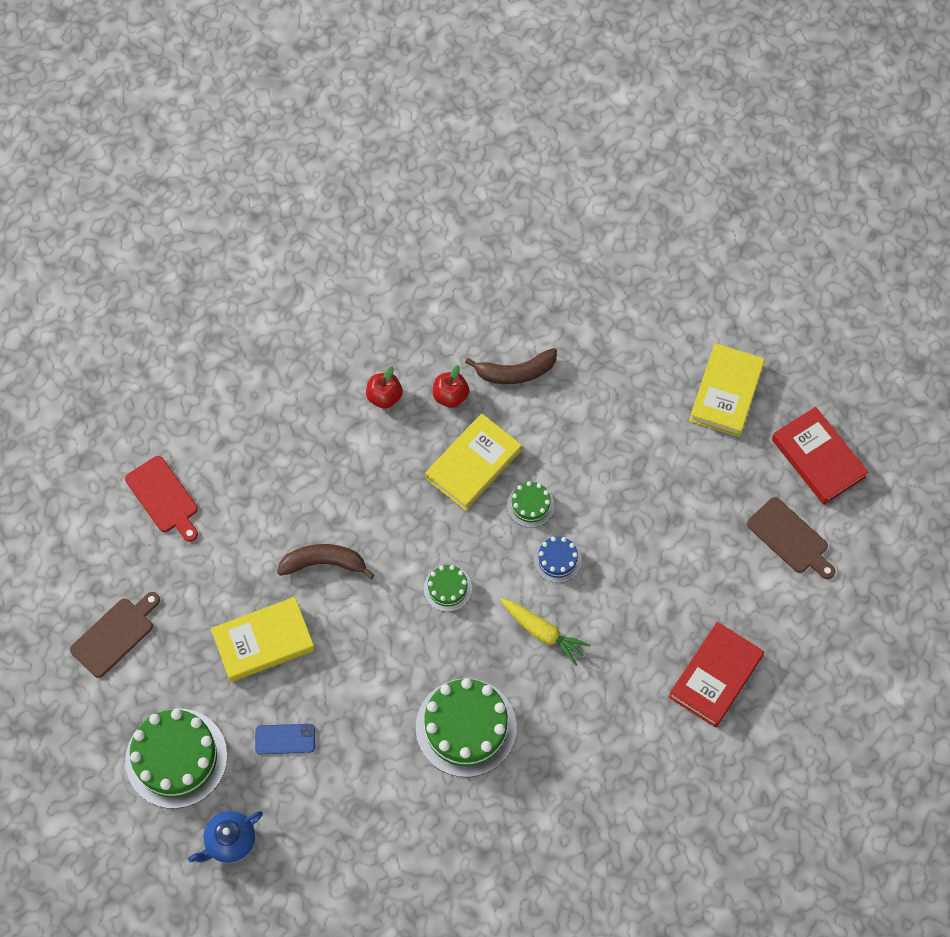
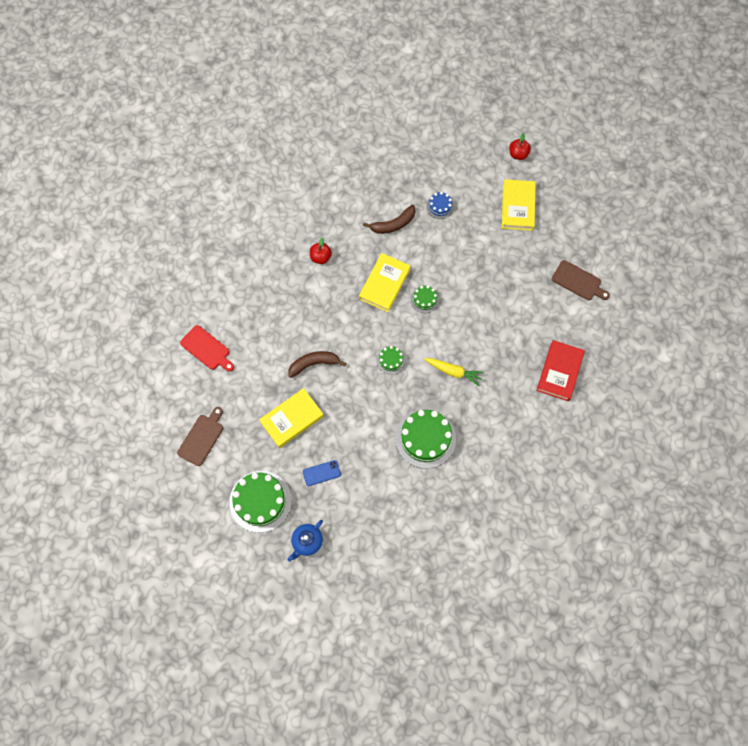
camera: 15 degrees left, 5 degrees up
(450, 396) = (359, 247): red apple -> red apple (518, 154)
(557, 560) = (449, 327): blue cake -> blue cake (440, 206)
(818, 458) = (580, 232): red book -> none

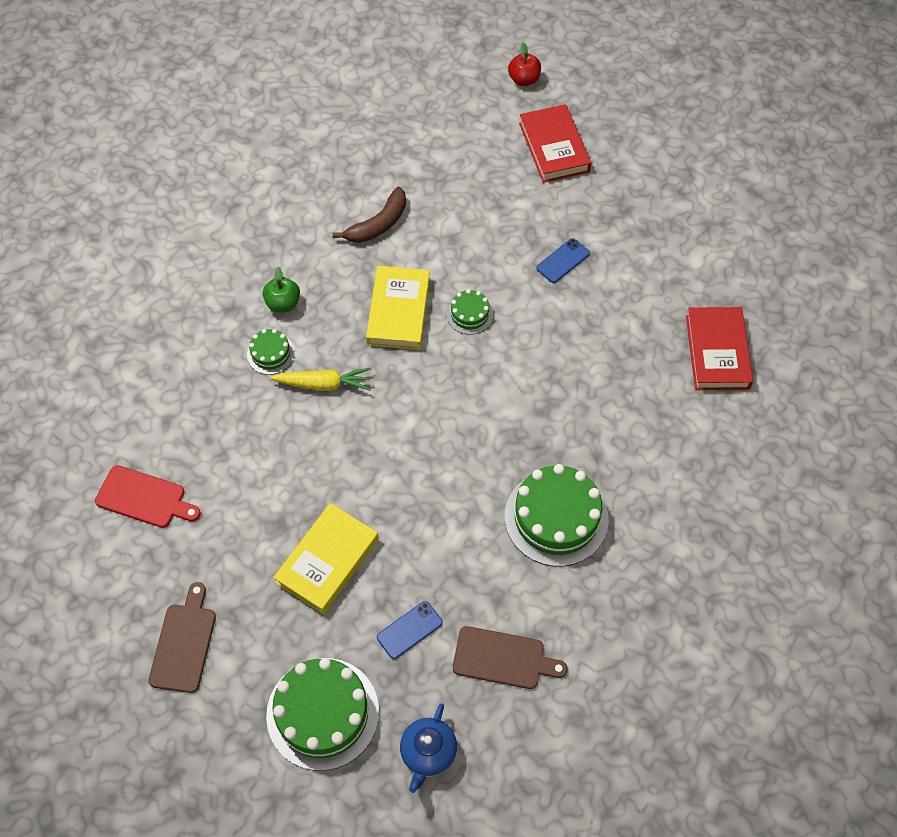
camera: 20 degrees left, 10 degrees down
(314, 364) = (332, 463): brown banana -> none
(320, 257) = (283, 303): red apple -> green apple
(391, 360) = (453, 418): green cake -> green cake (270, 353)
(440, 206) = (439, 180): blue cake -> none
(453, 372) = (558, 403): yellow carrot -> yellow carrot (324, 384)
(492, 284) = (563, 261): none -> blue phone
(518, 207) = (554, 147): yellow book -> red book
(578, 281) = (686, 220): brown cutting board -> brown cutting board (503, 659)

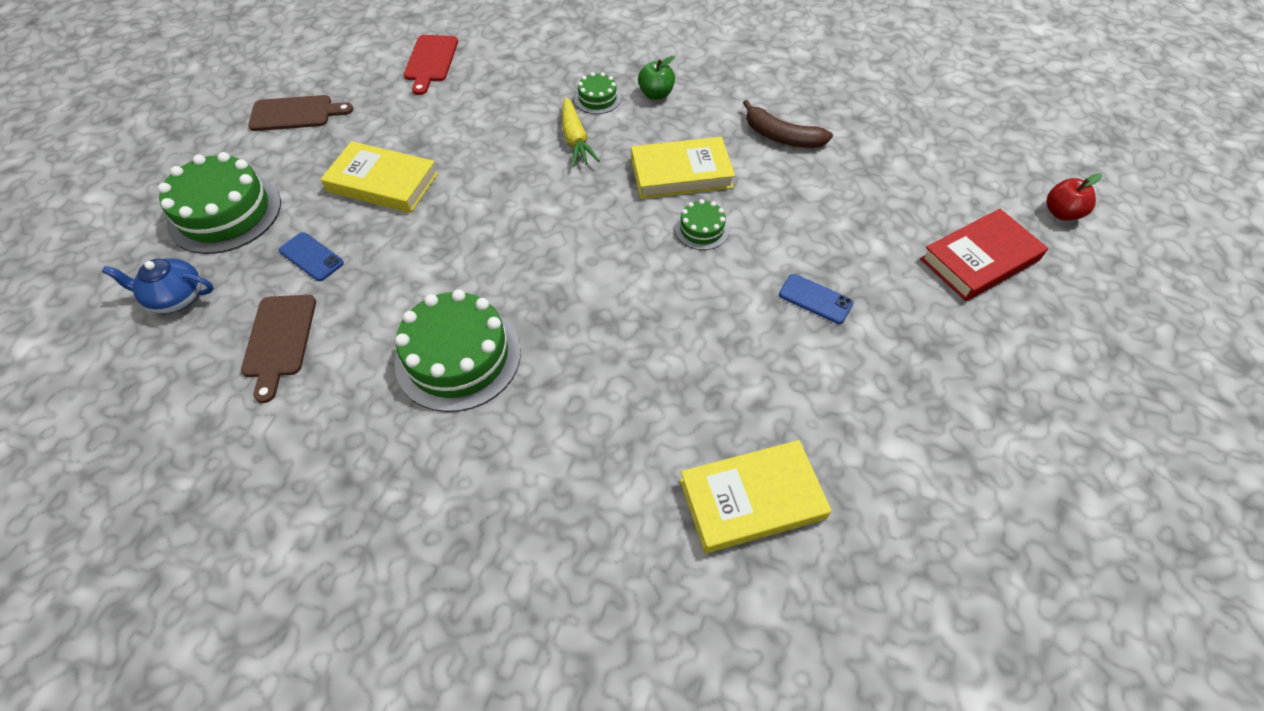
camera: 75 degrees right, 5 degrees down
(717, 352) = (752, 499): red book -> yellow book

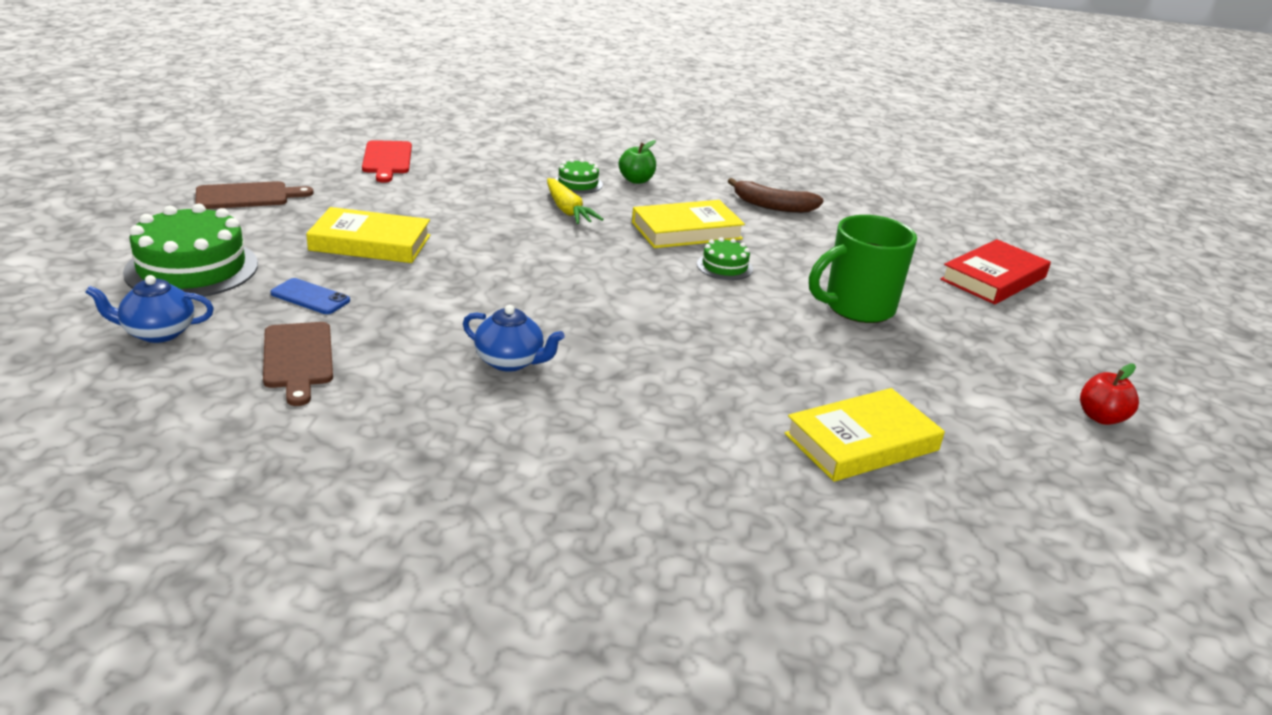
camera: 15 degrees left, 25 degrees down
(458, 357) = (510, 361): green cake -> blue teapot
(815, 299) = (857, 308): blue phone -> green mug
(1061, 213) = (1049, 248): red apple -> red apple (1101, 417)

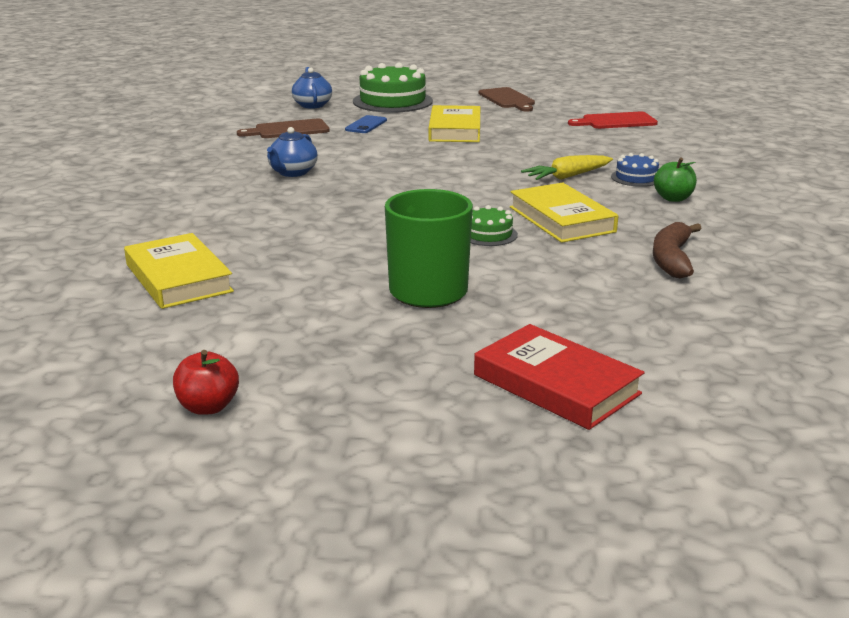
camera: 90 degrees right, 5 degrees down
(578, 183) = (636, 178): green cake -> blue cake

